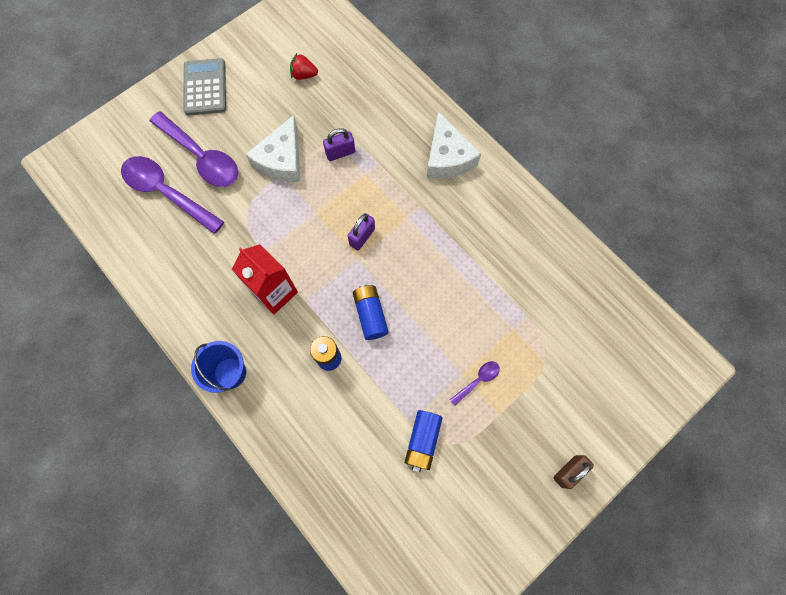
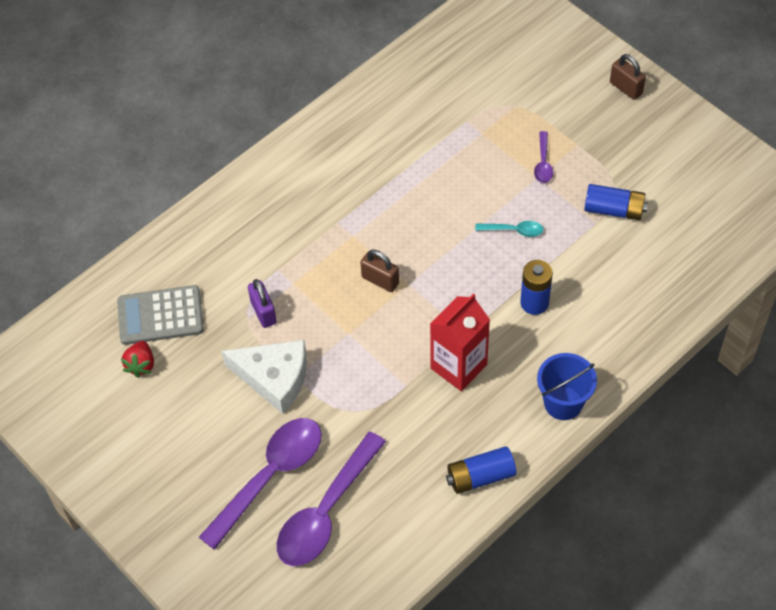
camera: 90 degrees left, 15 degrees down
(205, 87) = (157, 488): grey calculator -> grey calculator (160, 316)
(362, 237) = (380, 280): purple padlock -> brown padlock
(370, 315) = (478, 265): blue battery -> blue battery (480, 476)
(405, 348) = (514, 230): none -> turquoise spoon
(447, 157) = (269, 198): white cheese -> none
(477, 380) = (543, 163): purple spoon -> purple spoon turned 135 degrees counterclockwise

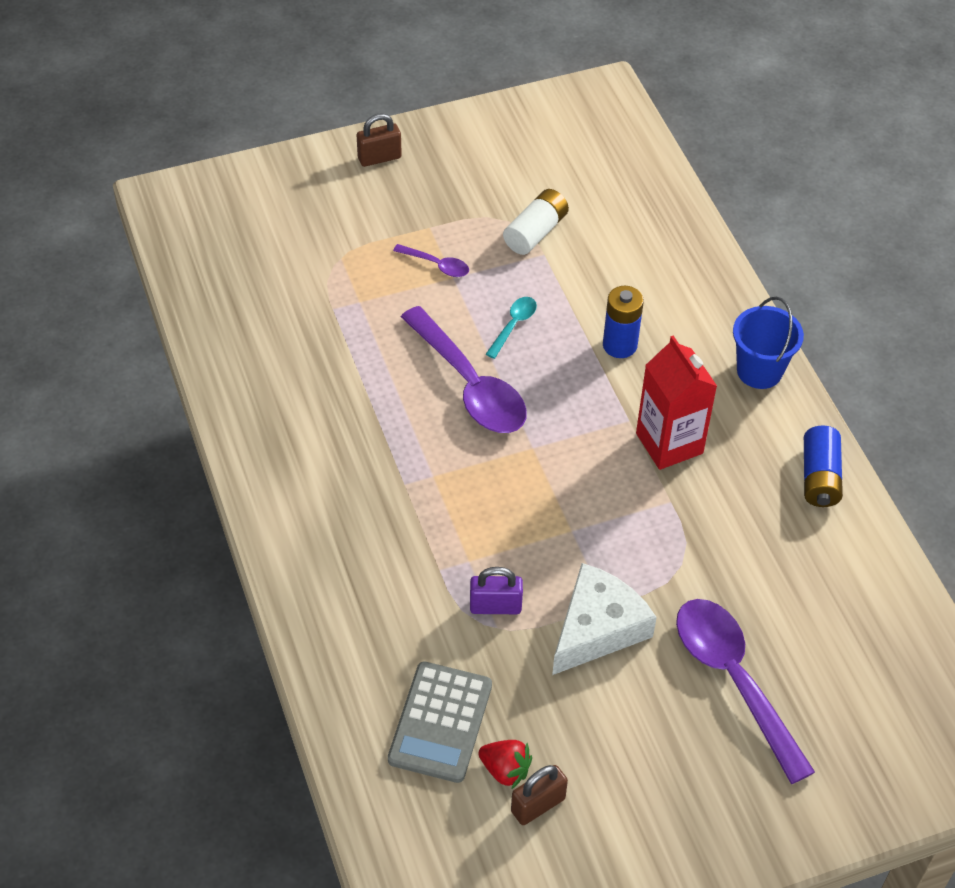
camera: 70 degrees left, 5 degrees down
(326, 512) = (805, 640): purple spoon -> purple spoon (470, 385)
(380, 280) = (513, 472): brown padlock -> brown padlock (538, 805)
(614, 210) = (535, 232): blue battery -> white battery

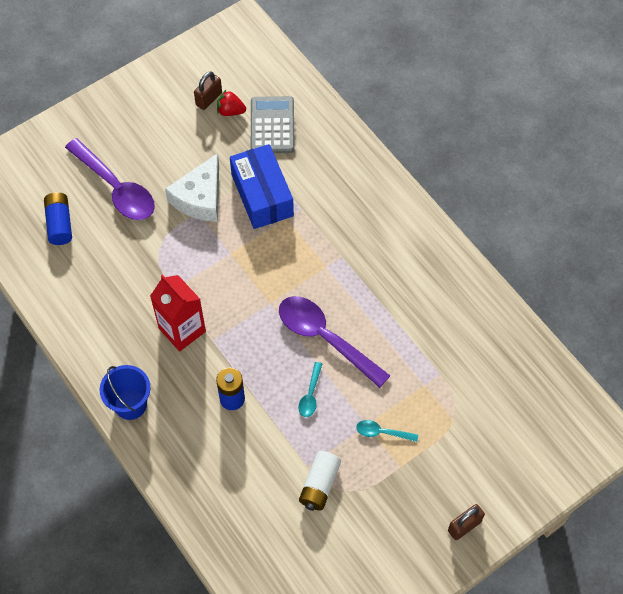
camera: 165 degrees right, 10 degrees up
(437, 265) = (382, 432): purple spoon -> turquoise spoon
(495, 606) = (262, 195): purple padlock -> blue box
(819, 477) = (80, 331): blue battery -> blue battery (59, 223)

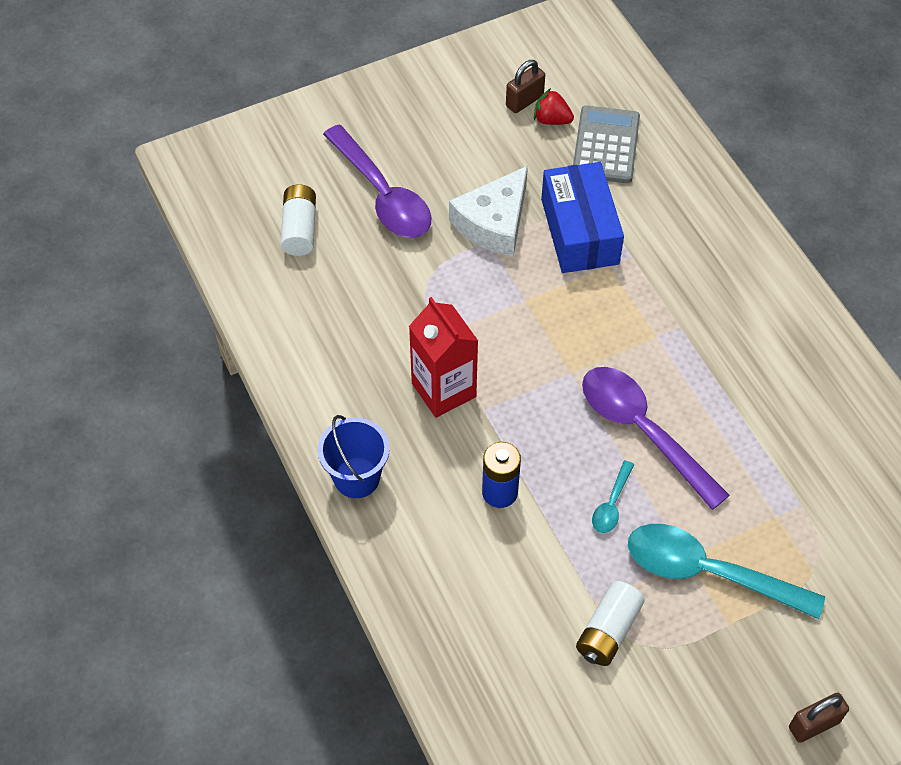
camera: 10 degrees right, 5 degrees down
(59, 223) = (299, 229): blue battery -> white battery
(382, 432) = (708, 572): turquoise spoon -> turquoise spoon, size x2.21

